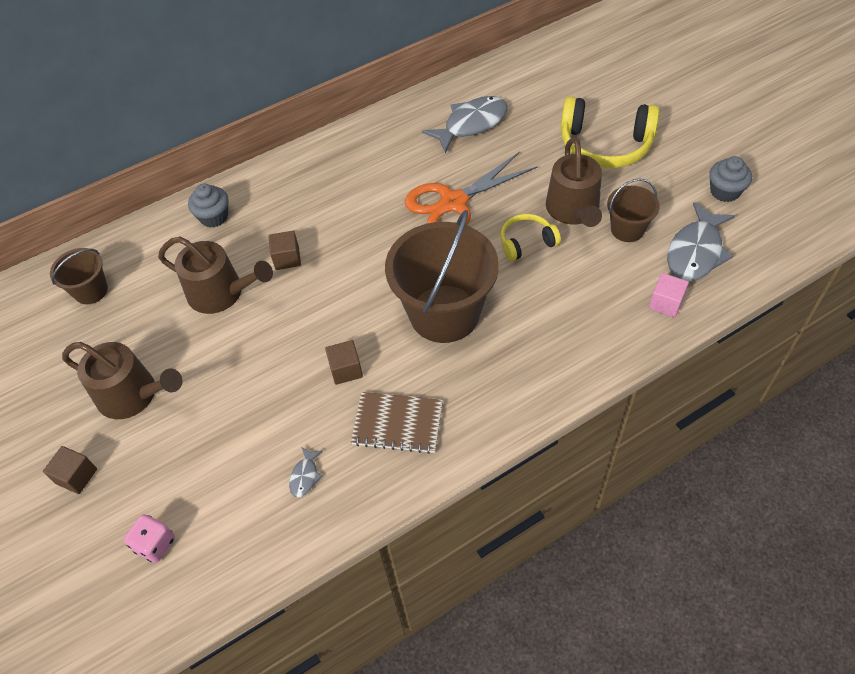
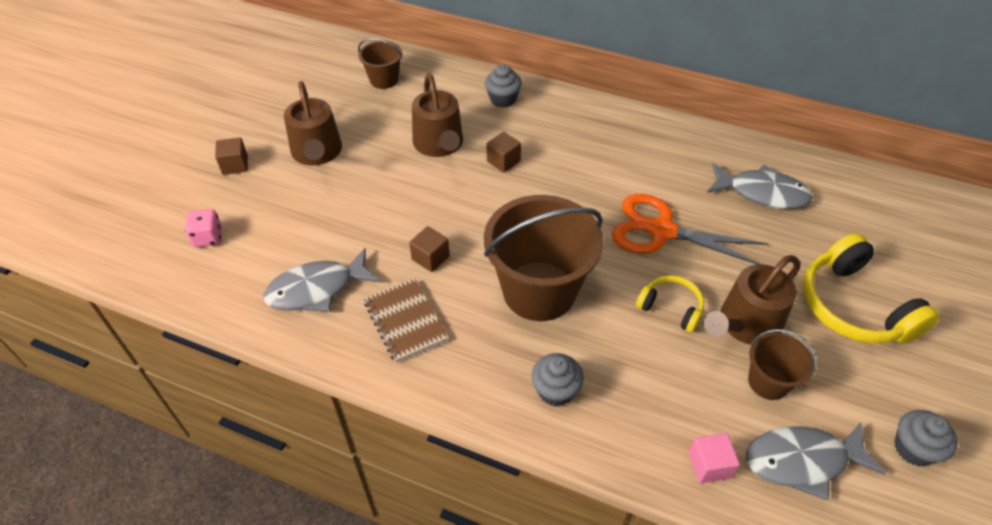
camera: 50 degrees right, 5 degrees down
(305, 476) = (317, 289): grey fish -> grey fish, size x2.23
(543, 357) = (555, 390): none -> grey cupcake

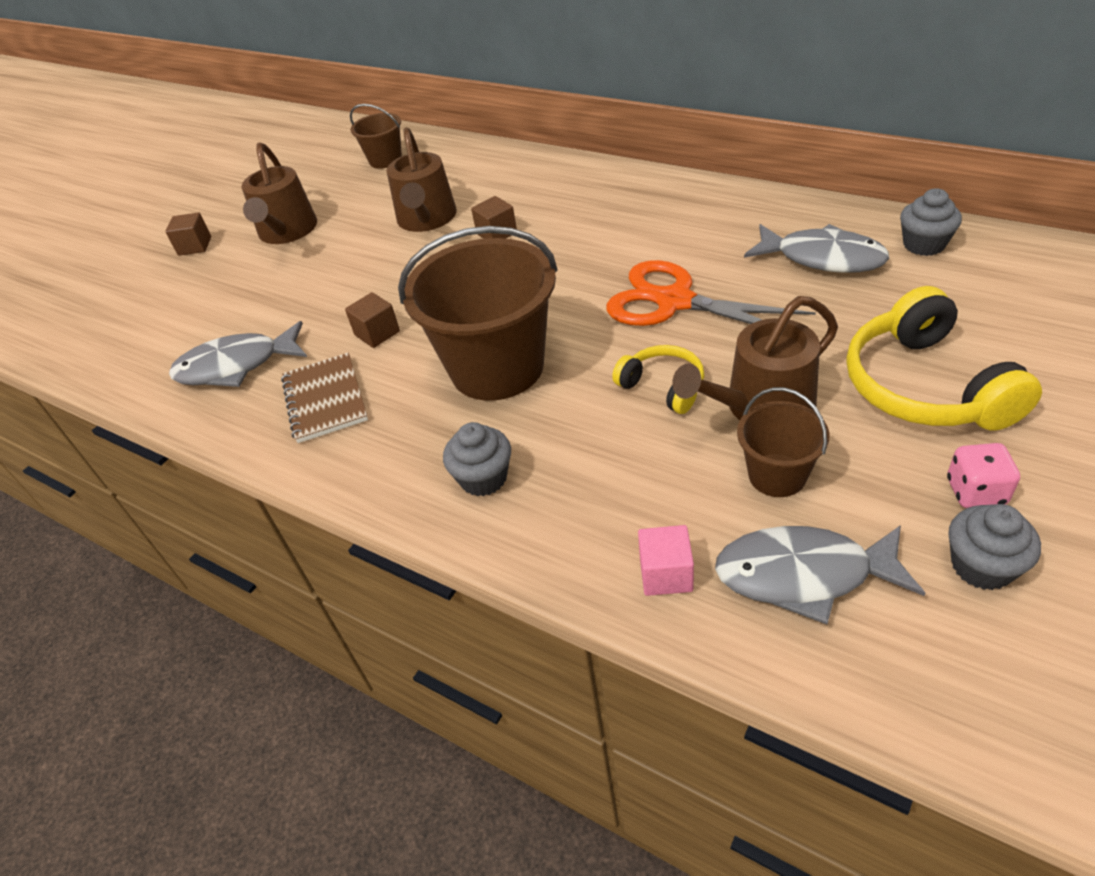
camera: 15 degrees right, 5 degrees down
(208, 237) = (139, 315): pink dice -> pink dice (975, 492)
(503, 99) = (516, 172): grey cupcake -> grey cupcake (924, 244)

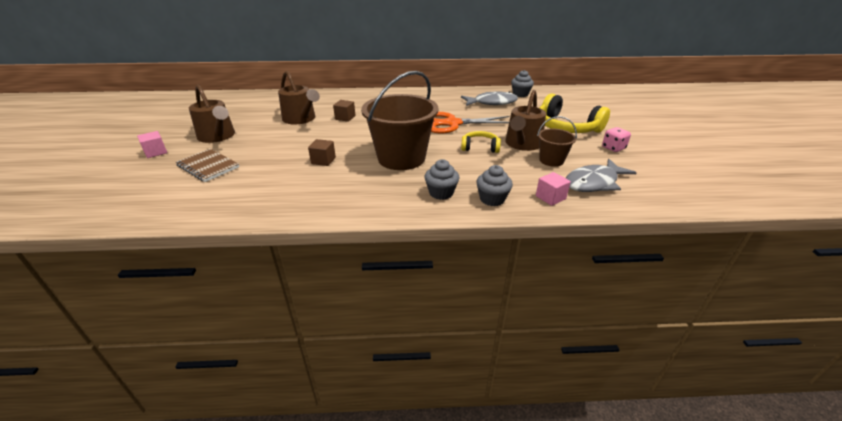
camera: 40 degrees left, 10 degrees down
(195, 246) = (156, 152): brown cube -> pink cube
(236, 366) = (249, 191): grey fish -> none
(325, 399) = (323, 189): brown notebook -> brown notebook (208, 166)
(385, 160) = (249, 103): brown bucket -> none
(982, 566) = (638, 164): grey cupcake -> grey cupcake (492, 199)

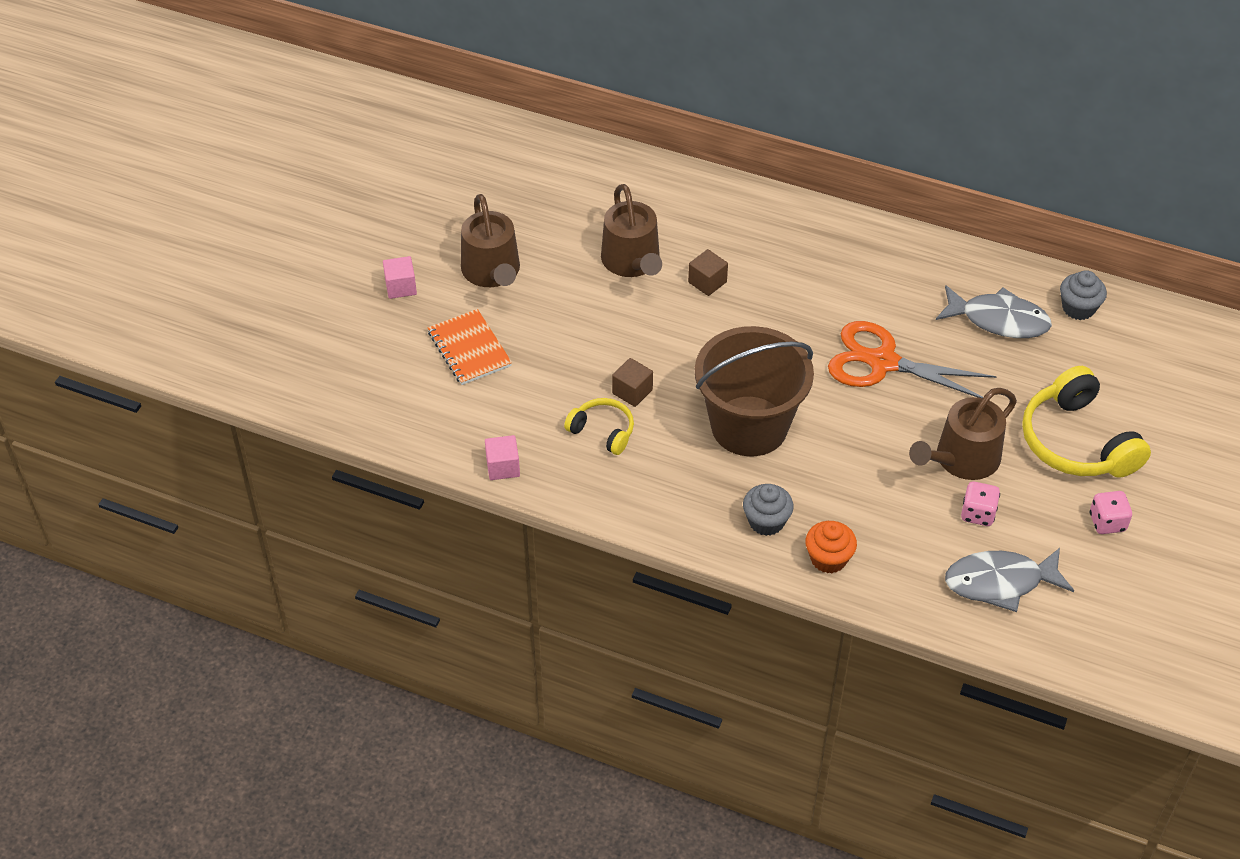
camera: 25 degrees right, 15 degrees up
(208, 166) = (469, 349): brown notebook -> orange notebook
(480, 147) = (886, 443): yellow headphones -> yellow headphones (603, 431)
(492, 199) = (828, 559): grey cupcake -> orange cupcake
(550, 197) = (911, 586): pink cube -> pink cube (503, 467)
(551, 160) = (977, 514): brown bucket -> pink dice

